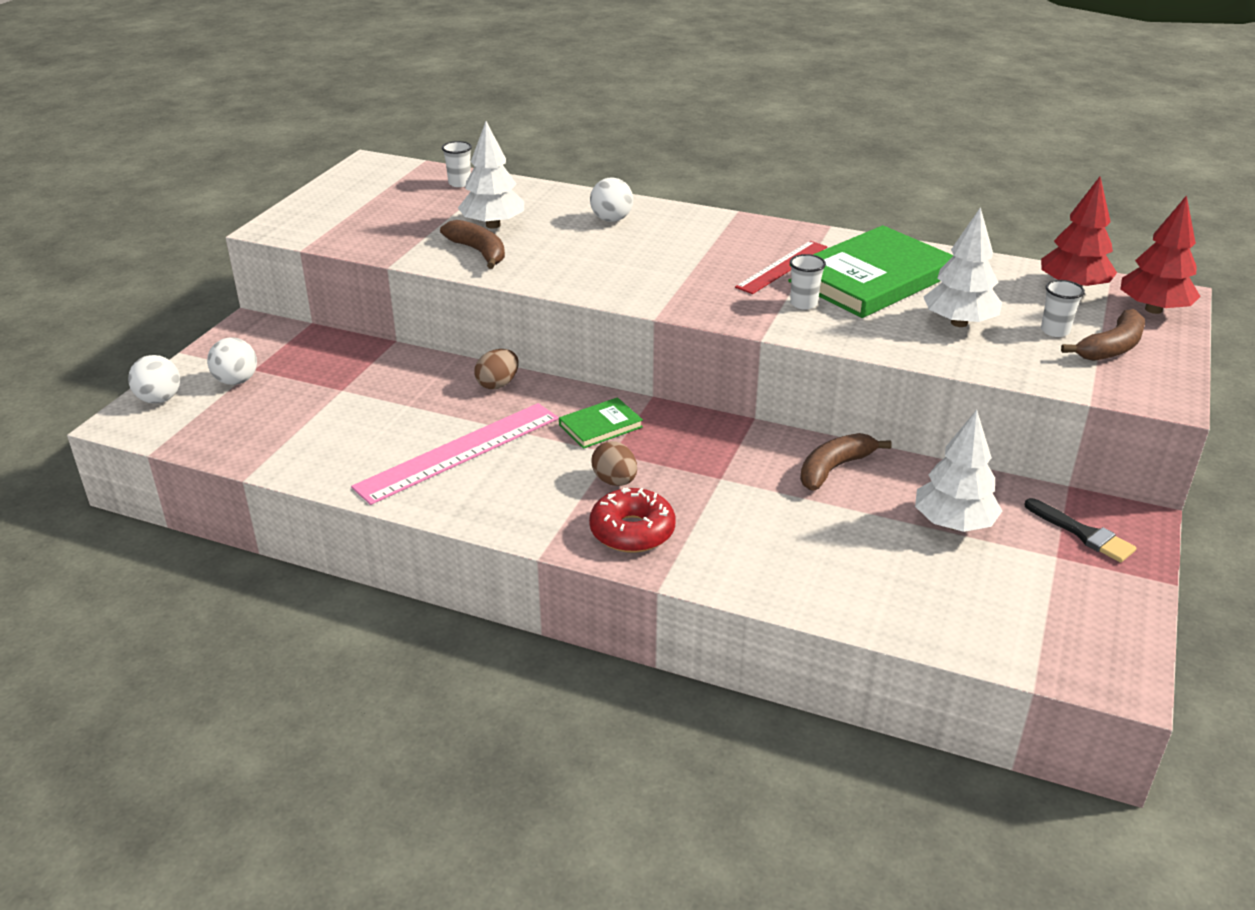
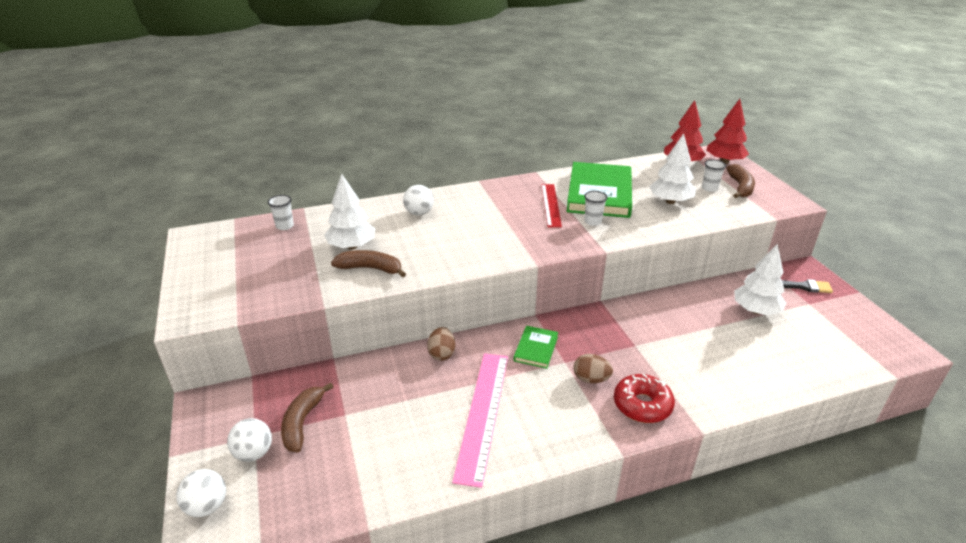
camera: 40 degrees left, 0 degrees up
(834, 469) = (673, 309): brown banana -> brown banana (302, 423)

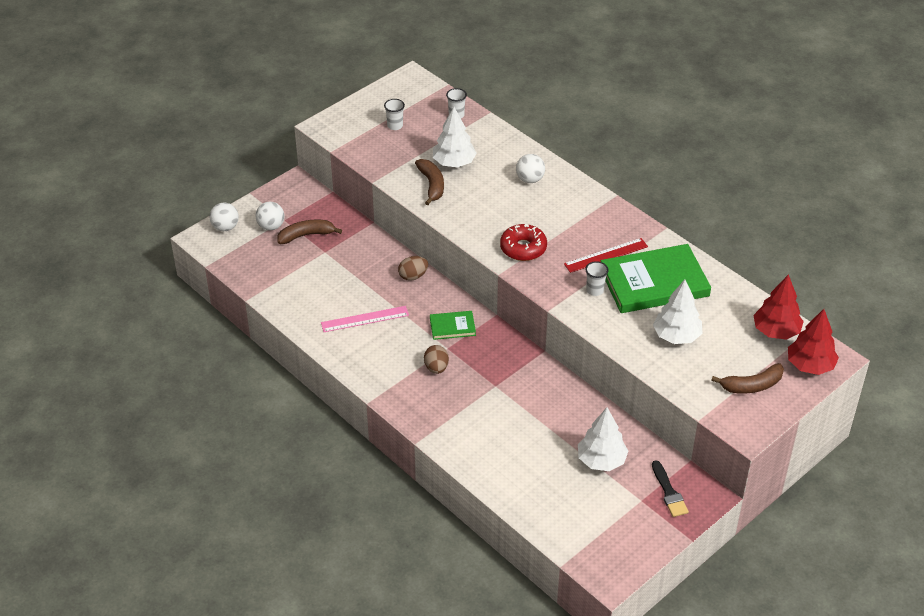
camera: 65 degrees right, 10 degrees up
(482, 414) = (365, 319): pink ruler -> pink ruler, size x0.65
(642, 405) = (425, 403): red donut -> red donut (523, 248)
(709, 188) = (730, 361): white cup -> white cup (395, 126)

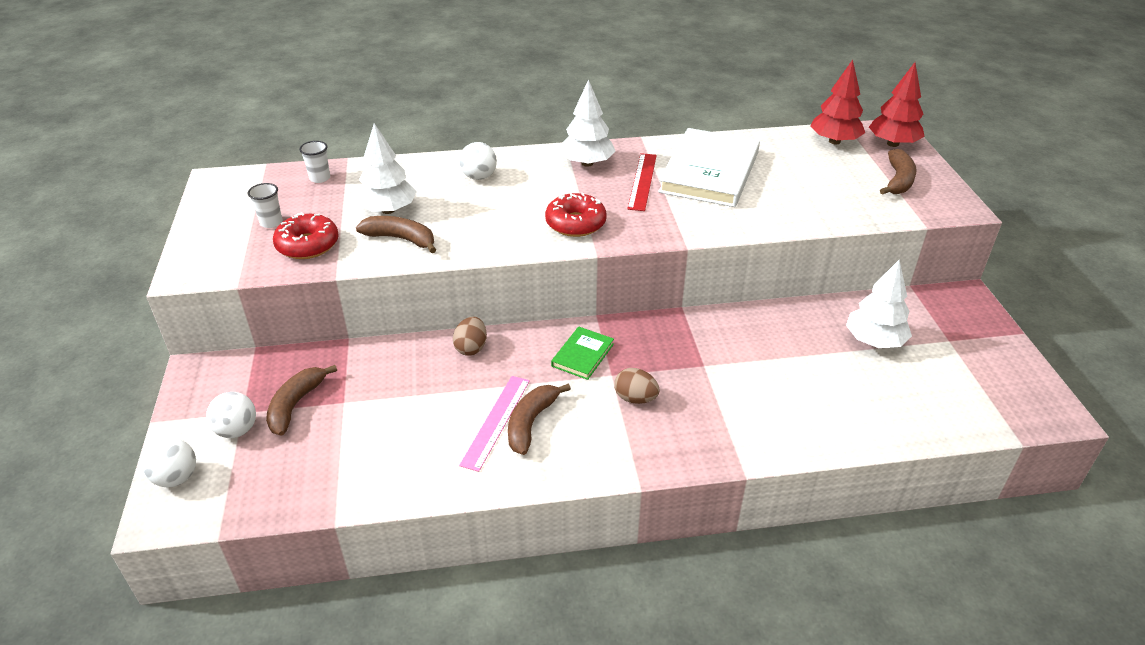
camera: 55 degrees left, 5 degrees down
(376, 334) = (531, 423): none -> brown banana
(389, 153) = (308, 245): none -> red donut
(595, 290) = (686, 208): white cup -> none
(654, 282) = (709, 172): green book -> white book
(669, 492) = (948, 317): black brush -> none
(676, 336) = (796, 191): white tree -> white tree (587, 163)

